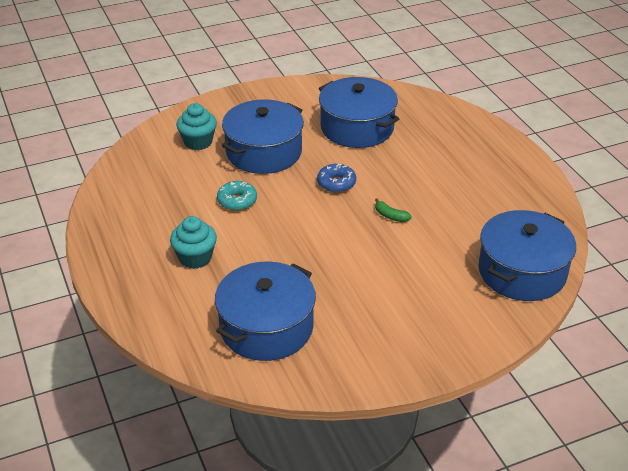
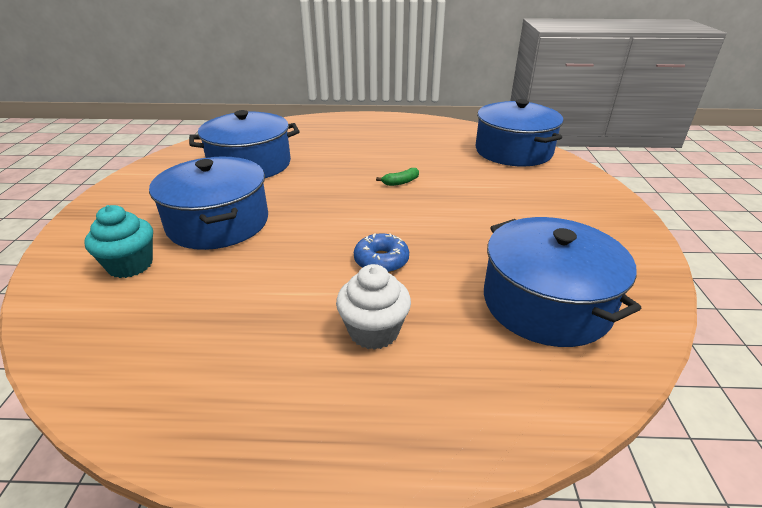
camera: 65 degrees left, 5 degrees down
(195, 258) = (374, 331): turquoise cupcake -> white cupcake
(237, 201) = (287, 264): turquoise donut -> none
(336, 183) = (323, 195): blue donut -> blue donut (381, 260)

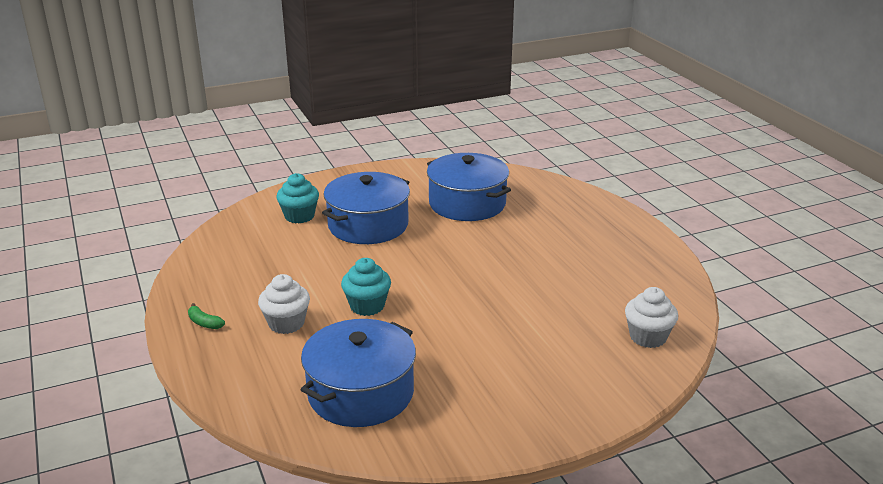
camera: 65 degrees right, 5 degrees down
(381, 260) = (367, 306): blue donut -> turquoise cupcake
(400, 182) = (502, 283): green banana -> green banana (204, 323)
(513, 151) = (648, 337): blue pot -> white cupcake

